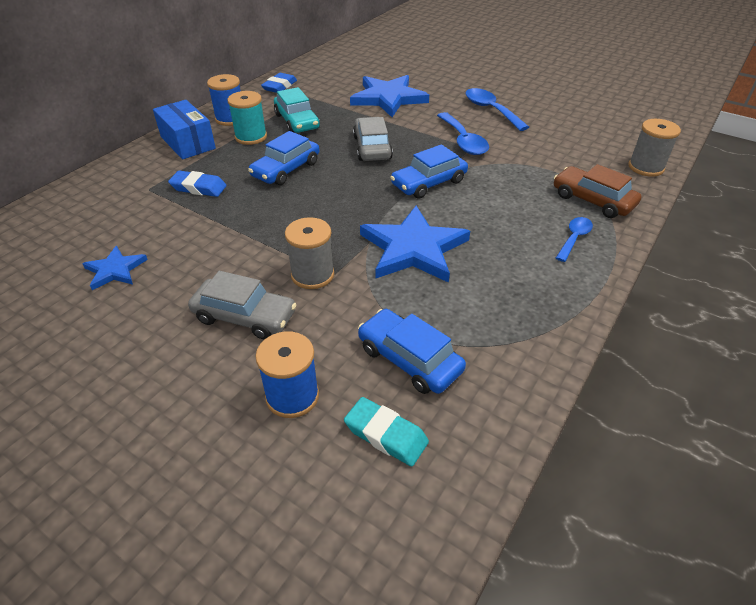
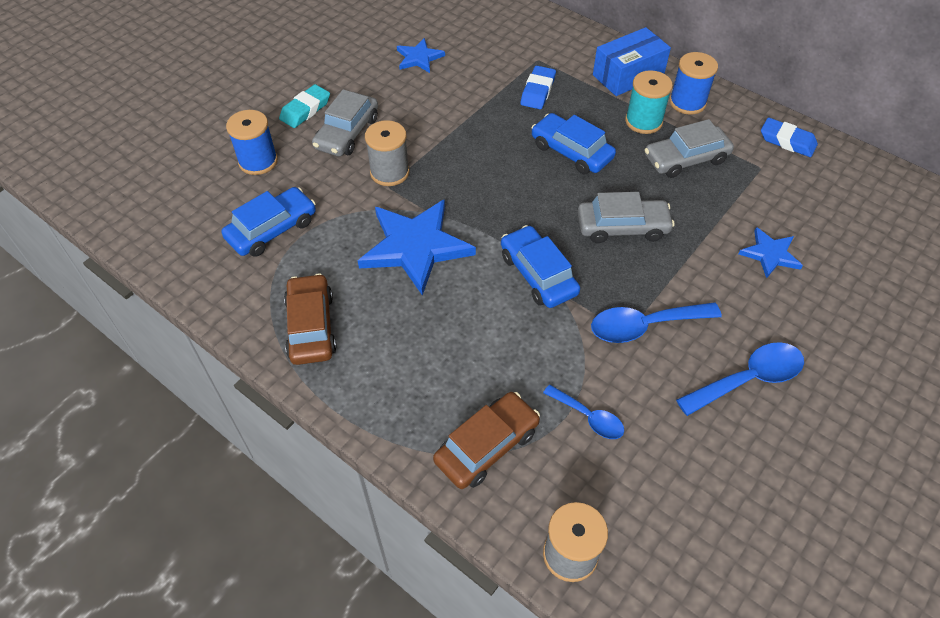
camera: 95 degrees right, 10 degrees up
(297, 121) = (686, 159): turquoise car -> grey car
(386, 435) = (207, 210): turquoise eraser -> turquoise eraser (305, 110)
(388, 98) = (770, 254): blue star -> blue star, size x0.52
(529, 306) = (311, 326): none -> brown car
(574, 238) = (410, 399): blue spoon -> blue spoon (589, 417)

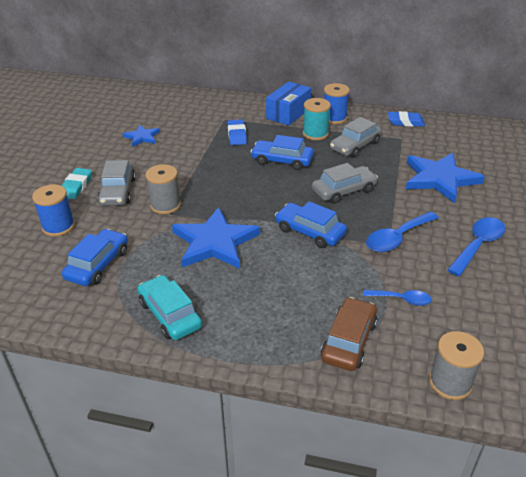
camera: 25 degrees left, 15 degrees down
(311, 326) = (170, 314): brown car -> turquoise car
(770, 254) = (439, 179): blue star -> blue star, size x1.91

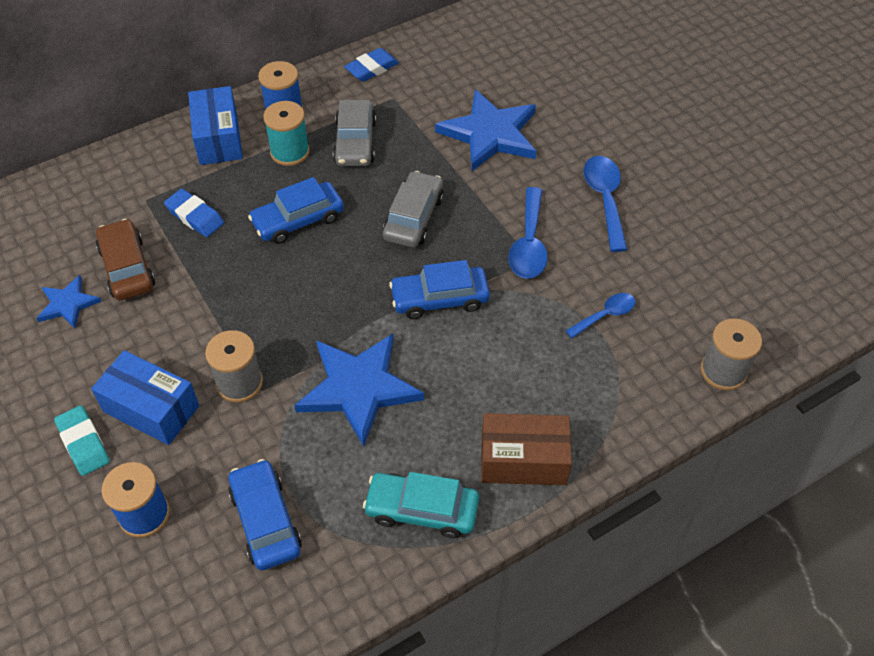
camera: 45 degrees left, 15 degrees up
(118, 191) = (151, 408): grey car -> blue box
(254, 333) = (523, 460): none -> brown box
(349, 341) = (610, 397): brown car -> brown car (127, 267)

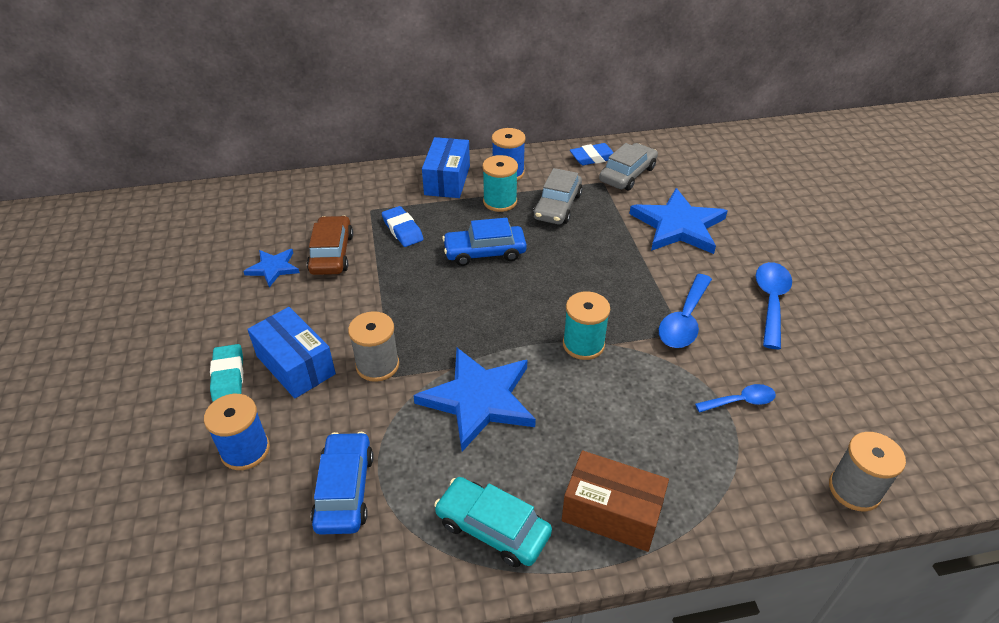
camera: 20 degrees right, 10 degrees down
(413, 217) = (585, 274): grey car -> grey car (627, 174)
(440, 298) = (583, 344): blue car -> turquoise spool

